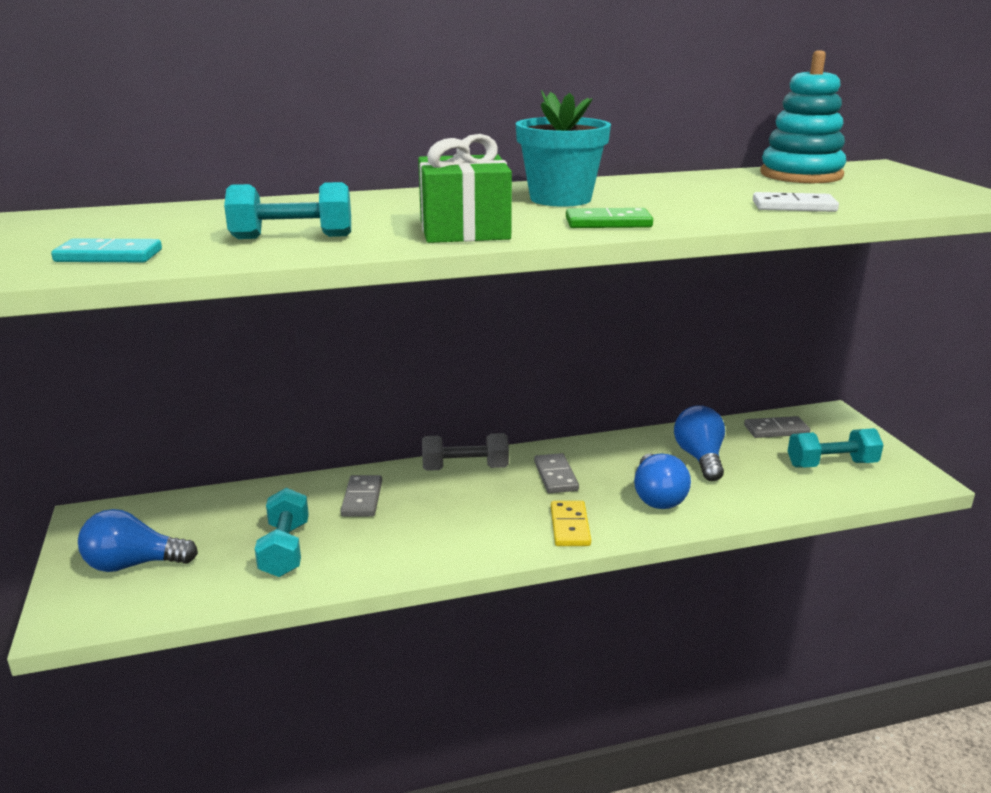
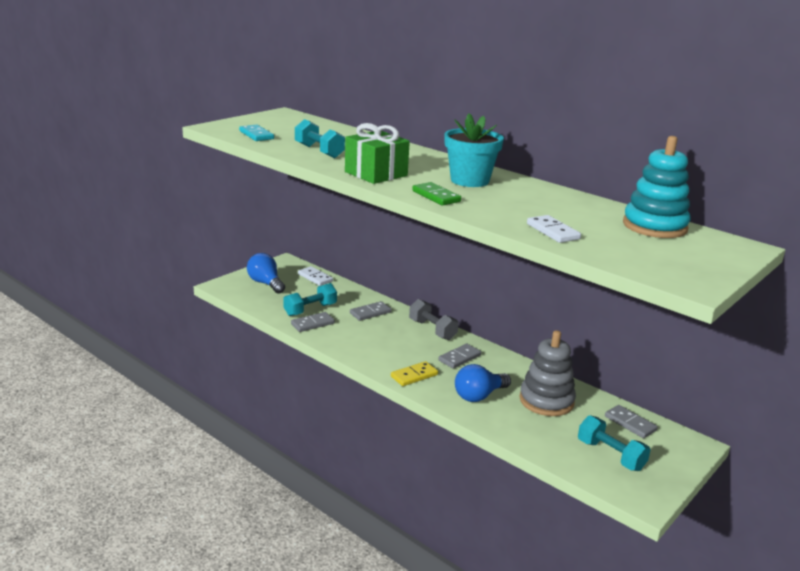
camera: 55 degrees right, 0 degrees up
(188, 508) = (315, 278): none -> white domino
(332, 563) = (312, 324): none -> grey domino
(700, 458) = (546, 401): blue light bulb -> grey stacking toy

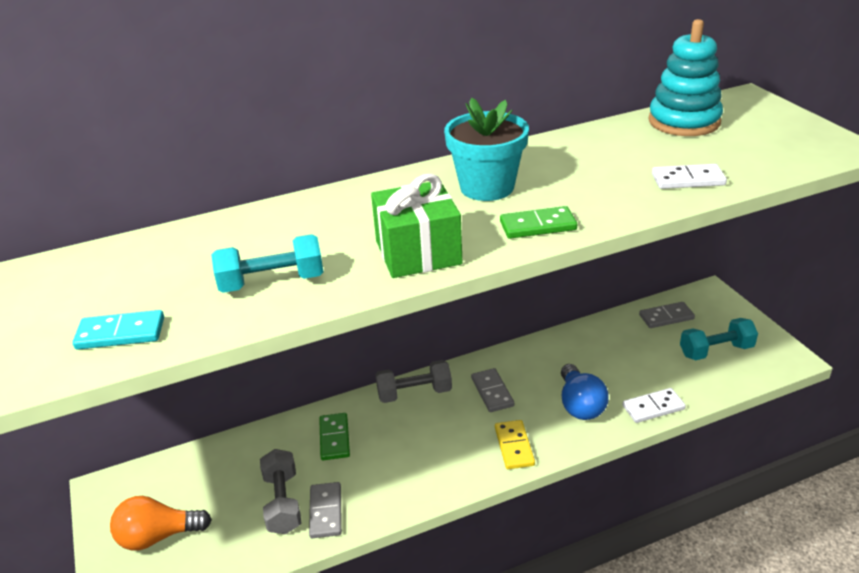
camera: 60 degrees left, 10 degrees up
(266, 283) = (158, 536): blue light bulb -> orange light bulb
(310, 310) = (283, 502): turquoise dumbbell -> grey dumbbell
(315, 278) = (187, 468): white domino -> white domino (653, 407)
(370, 313) = (334, 438): grey domino -> green domino
(546, 401) = (608, 357): grey stacking toy -> none

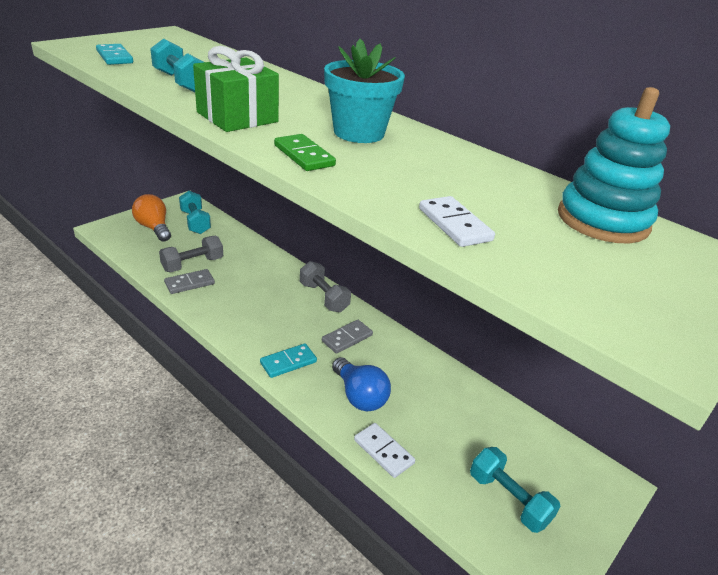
camera: 60 degrees right, 0 degrees up
(174, 485) = (195, 222): none -> turquoise dumbbell
(334, 438) = (259, 271): green domino -> none
(514, 446) = (288, 362): yellow domino -> turquoise domino
(580, 405) = (359, 396): blue light bulb -> blue light bulb turned 90 degrees counterclockwise
(666, 317) = (536, 446): grey domino -> none

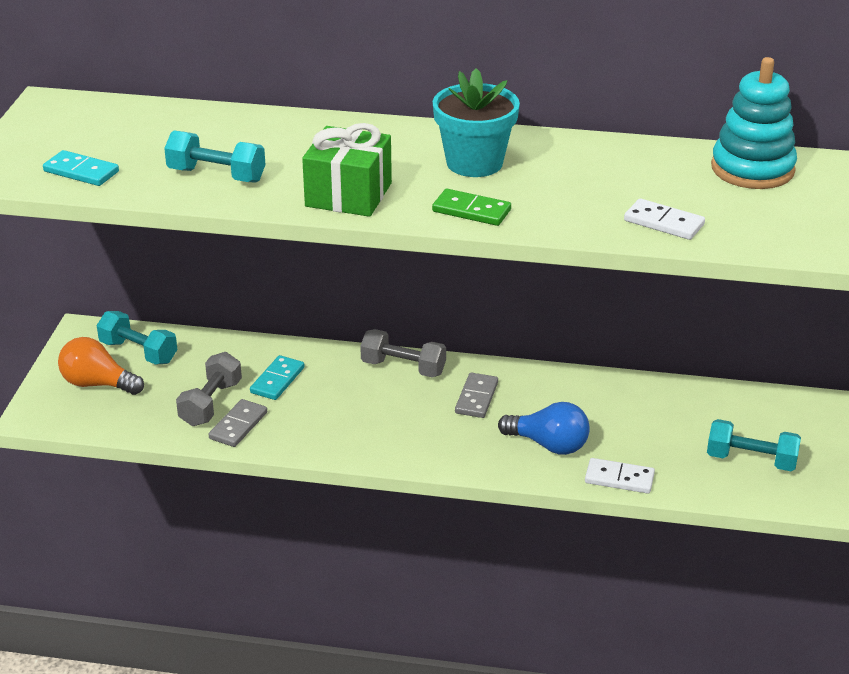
camera: 30 degrees left, 0 degrees up
(288, 362) = (448, 450): turquoise domino -> turquoise domino (277, 380)

